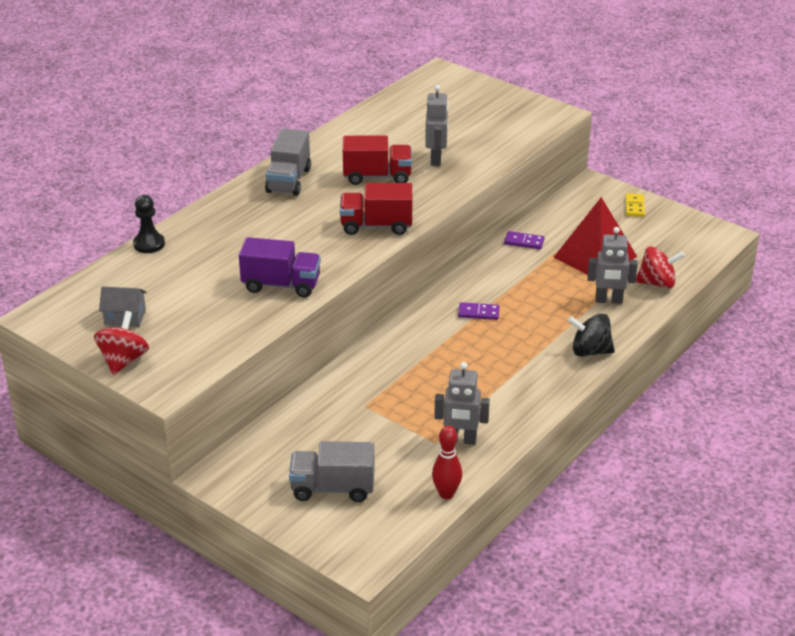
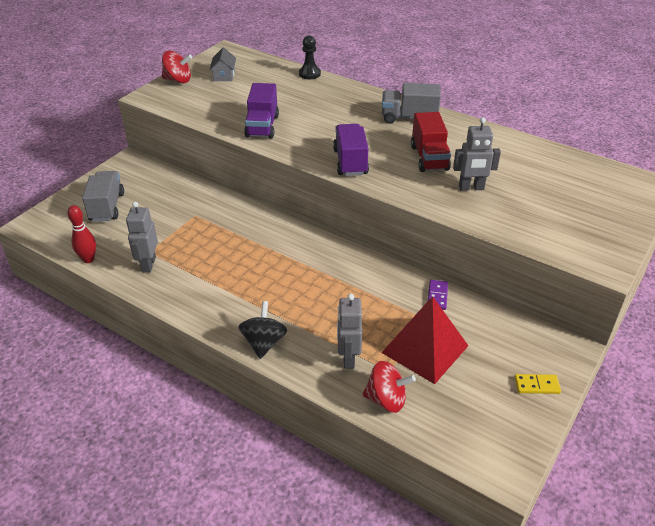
camera: 85 degrees right, 5 degrees up
(376, 226) = (350, 162): red truck -> purple truck
(478, 313) = (317, 269): purple domino -> none
(657, 283) = (386, 399): red spinning top -> red spinning top turned 75 degrees counterclockwise

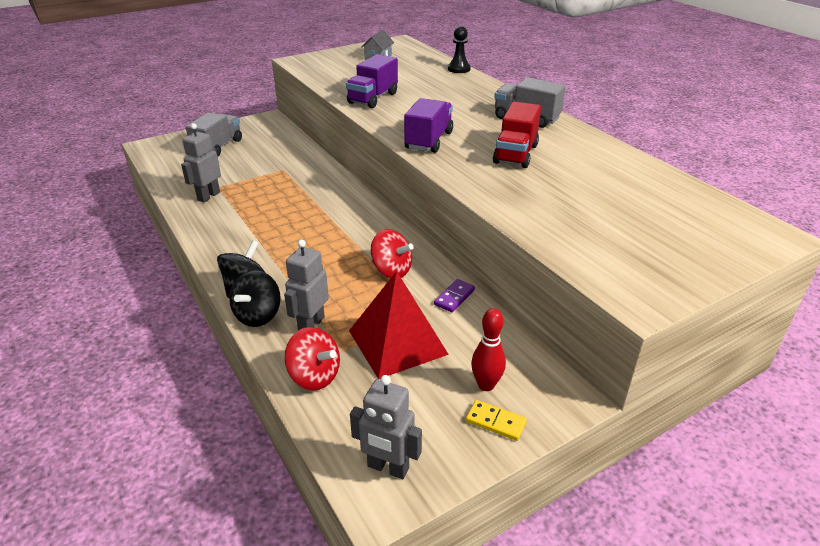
camera: 25 degrees right, 5 degrees down
(88, 259) = (166, 180): red bowling pin -> red bowling pin (486, 385)
(178, 80) = (334, 54): red spinning top -> red spinning top (391, 270)
(298, 365) = (258, 315): none -> black spinning top
(471, 188) = (538, 188): grey robot -> grey robot (388, 468)

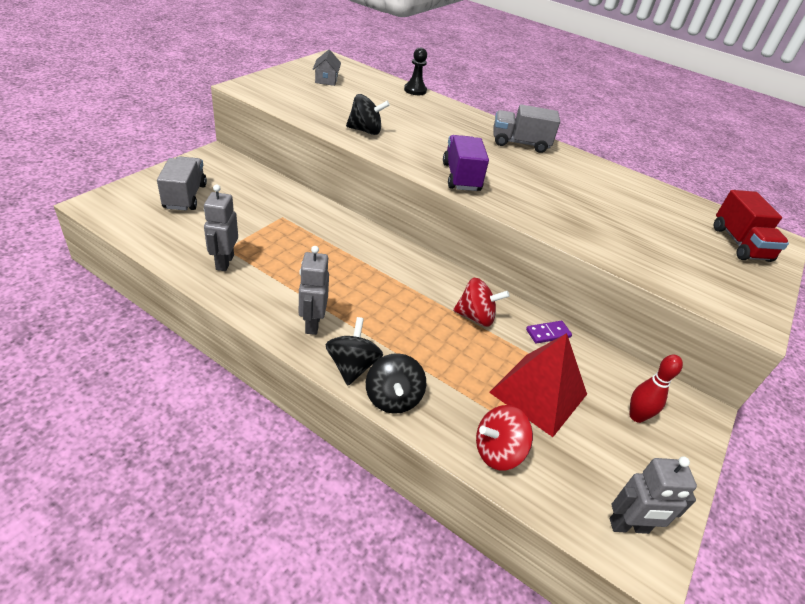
camera: 30 degrees left, 5 degrees up
(311, 325) = (451, 395): grey robot -> grey robot (312, 324)
(314, 376) = (497, 451): red spinning top -> red spinning top turned 150 degrees clockwise
(373, 98) = (365, 131): purple truck -> black spinning top
(454, 297) = (548, 333): purple domino -> purple domino turned 60 degrees clockwise
(495, 422) = (669, 450): yellow domino -> none
(515, 154) = (545, 184): red truck -> red truck (740, 244)

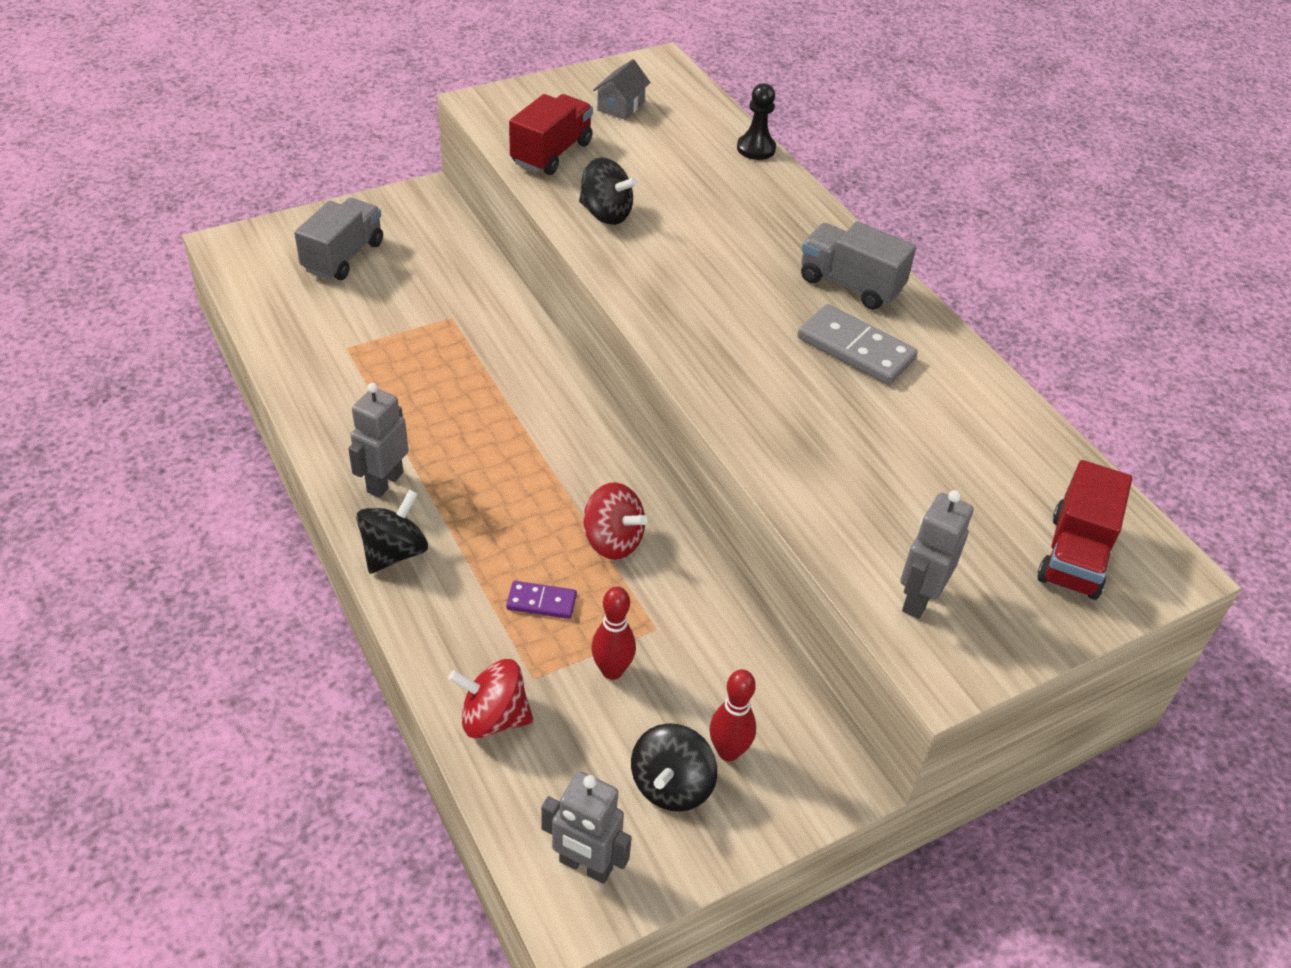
camera: 30 degrees right, 5 degrees up
(224, 262) = (332, 367): grey robot -> grey robot (918, 599)
(307, 106) = (551, 153): none -> red truck
(393, 398) = (414, 608): black spinning top -> black spinning top (671, 785)
(461, 177) = (688, 324): purple truck -> none
(538, 393) = (612, 670): red pyramid -> red bowling pin
(548, 333) = (701, 598): purple domino -> purple domino (541, 602)
(552, 172) = (856, 348): none -> grey domino

